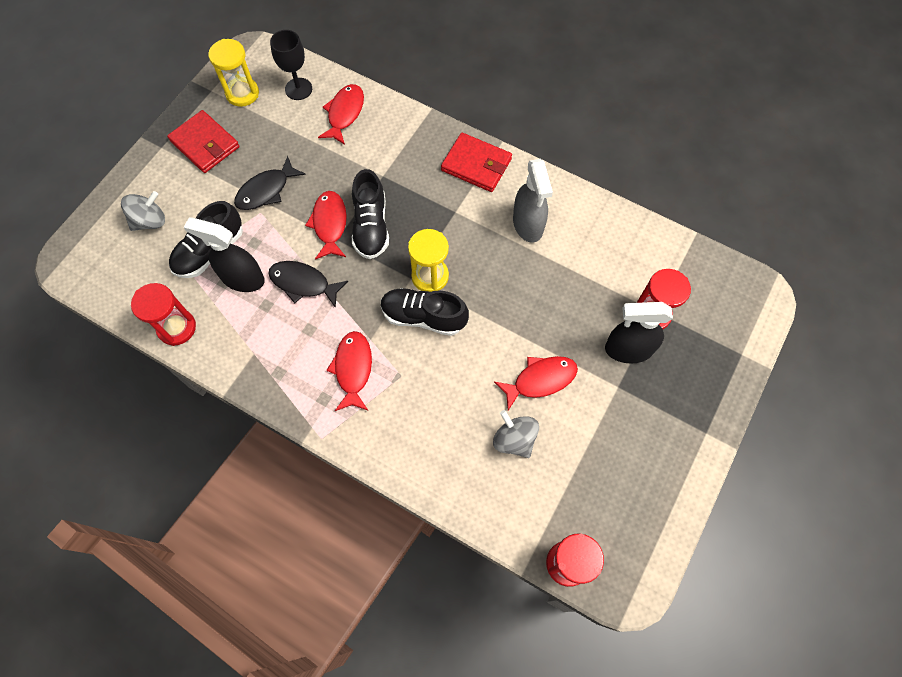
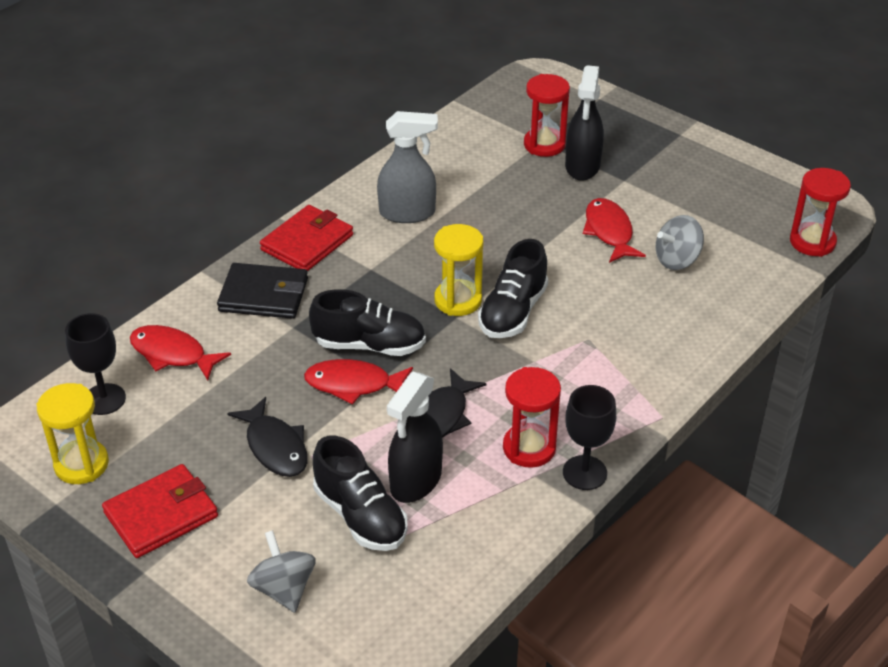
camera: 80 degrees left, 25 degrees down
(177, 328) = (479, 559): red hourglass -> red hourglass (529, 448)
(258, 386) = (584, 473): none -> black goblet
(353, 369) = (573, 380): red fish -> none
(412, 151) = (263, 295): none -> black wallet

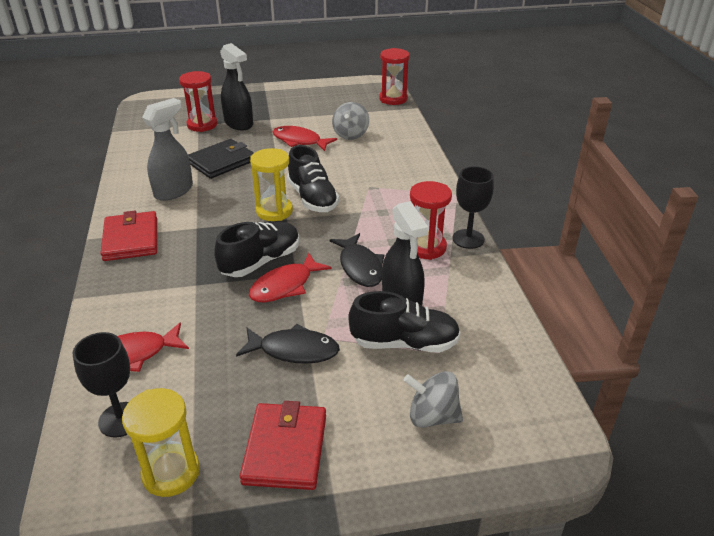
camera: 50 degrees left, 5 degrees down
(263, 295) = (146, 282): black wallet -> black wallet (221, 162)

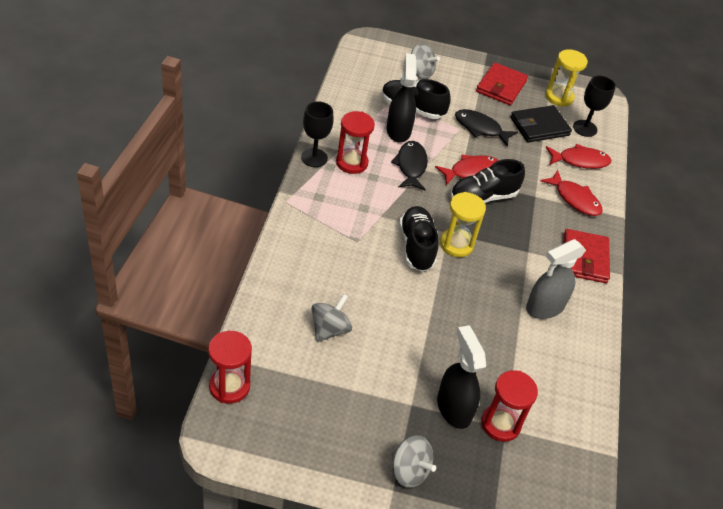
camera: 165 degrees left, 10 degrees up
(221, 162) = (490, 336): black wallet -> black wallet (539, 126)
(258, 97) = (409, 471): none -> grey spinning top
(299, 141) = (393, 340): red fish -> red fish (575, 199)

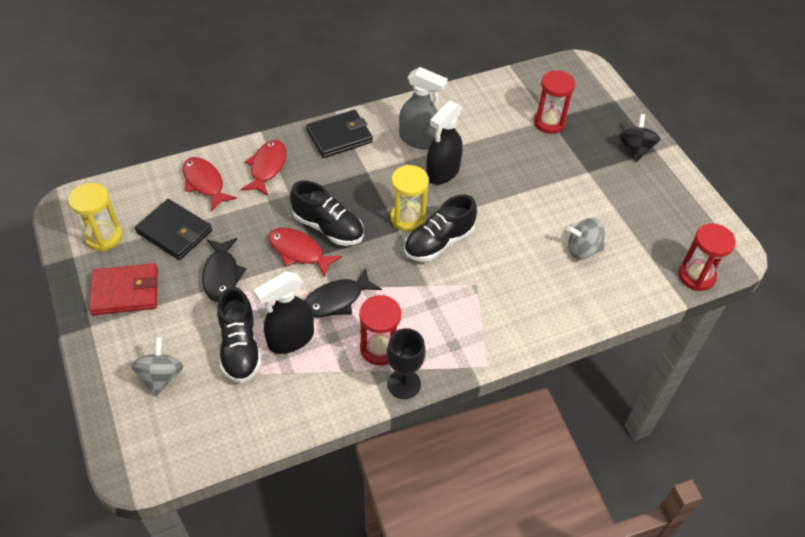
camera: 120 degrees left, 5 degrees up
(409, 471) = (635, 149): grey spinning top -> black spinning top
(453, 408) = (565, 149): black spray bottle -> black spray bottle (442, 172)
(584, 258) = (339, 136): red wallet -> black wallet
(585, 128) = (145, 198): black goblet -> none

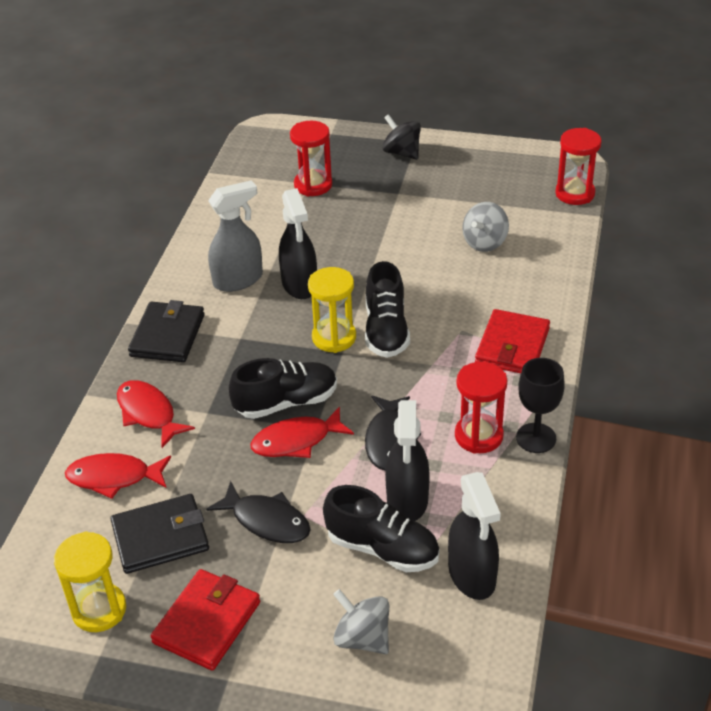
camera: 50 degrees left, 10 degrees down
(250, 410) = (472, 575): none -> black spray bottle
(486, 323) = (512, 346): none -> red wallet

